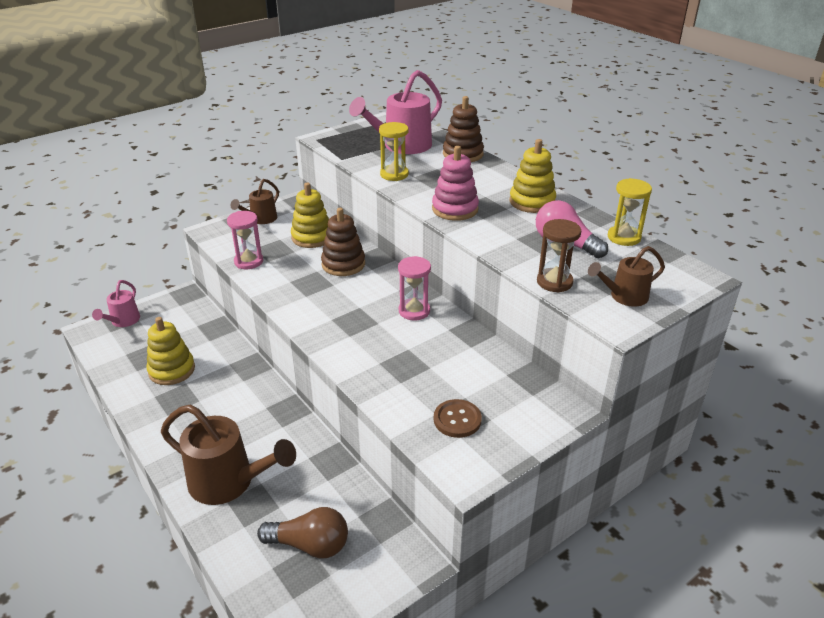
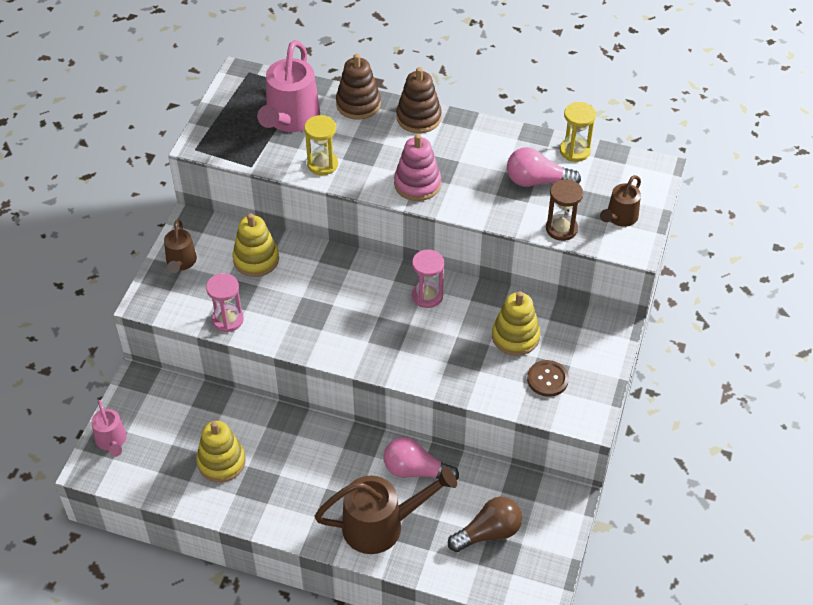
camera: 35 degrees left, 15 degrees up
(303, 456) = (416, 470): none -> pink light bulb
(343, 264) = (318, 277): brown stacking toy -> brown stacking toy (418, 117)
(532, 202) = (472, 142): yellow stacking toy -> yellow stacking toy (515, 336)

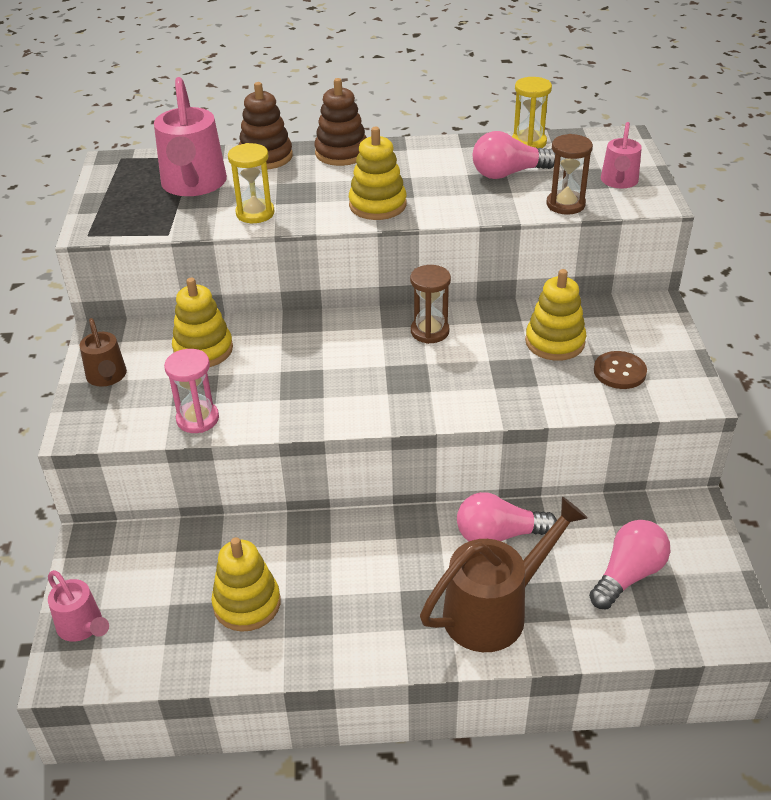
camera: 20 degrees left, 10 degrees down
(417, 184) = (377, 205): pink stacking toy -> yellow stacking toy
(427, 296) = (429, 331): pink hourglass -> brown hourglass
(488, 532) = (628, 575): brown light bulb -> pink light bulb
(619, 218) = (619, 182): brown watering can -> pink watering can

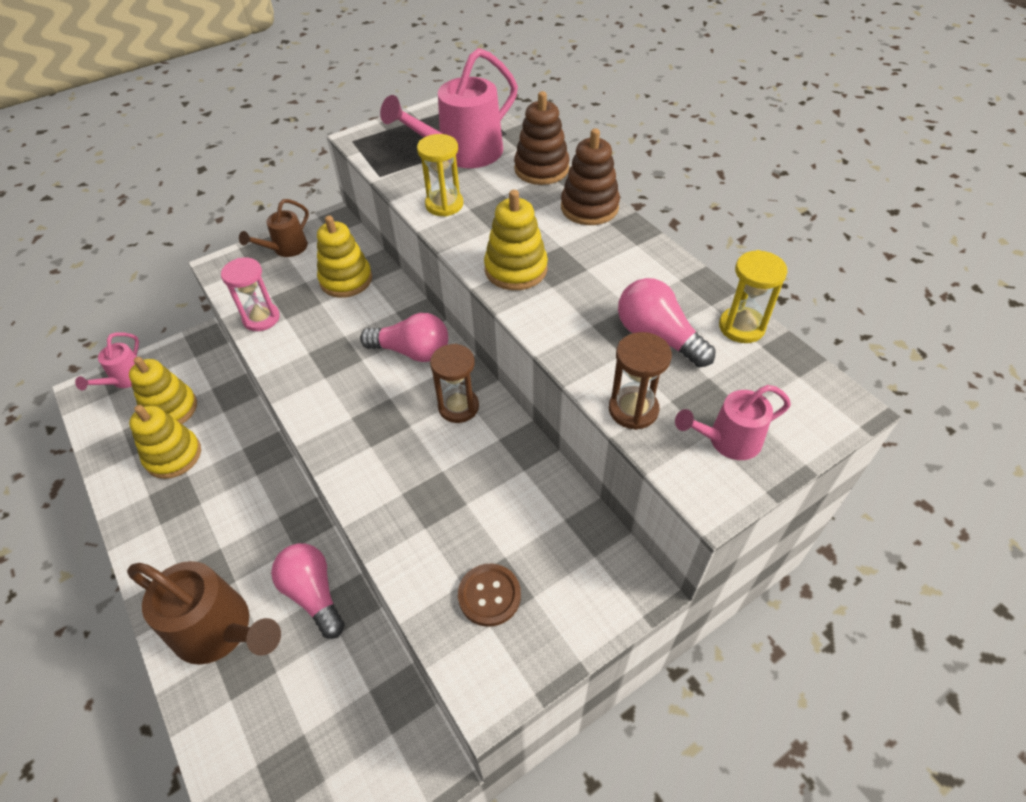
camera: 60 degrees right, 10 degrees up
(555, 342) = (504, 514): yellow stacking toy -> yellow stacking toy (171, 409)
(628, 575) = (305, 732): pink light bulb -> pink light bulb (412, 351)

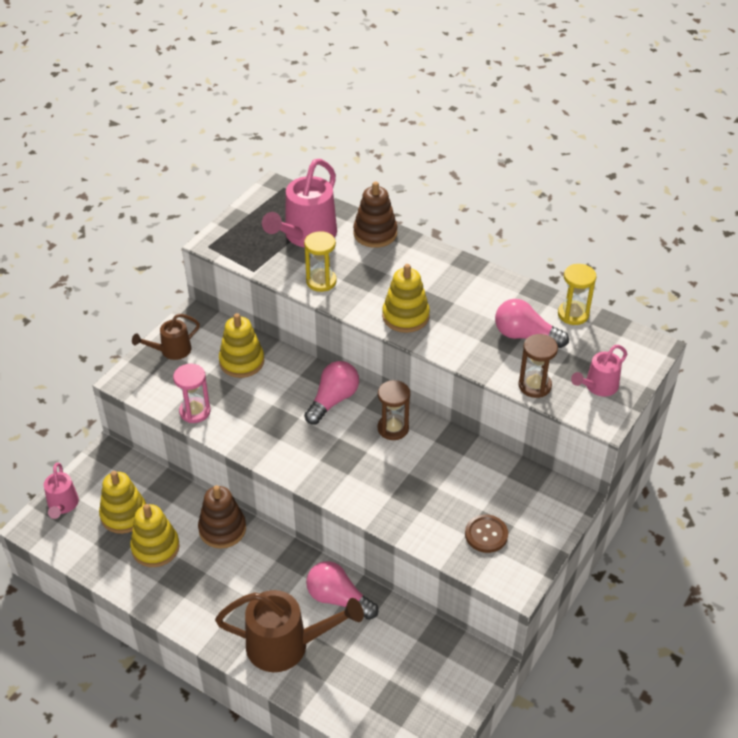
camera: 25 degrees left, 5 degrees down
(286, 249) = (171, 351): brown watering can -> brown watering can turned 45 degrees clockwise
(412, 351) = (333, 400): pink light bulb -> pink light bulb turned 45 degrees counterclockwise
(589, 207) = (429, 256): brown stacking toy -> brown stacking toy (222, 529)

